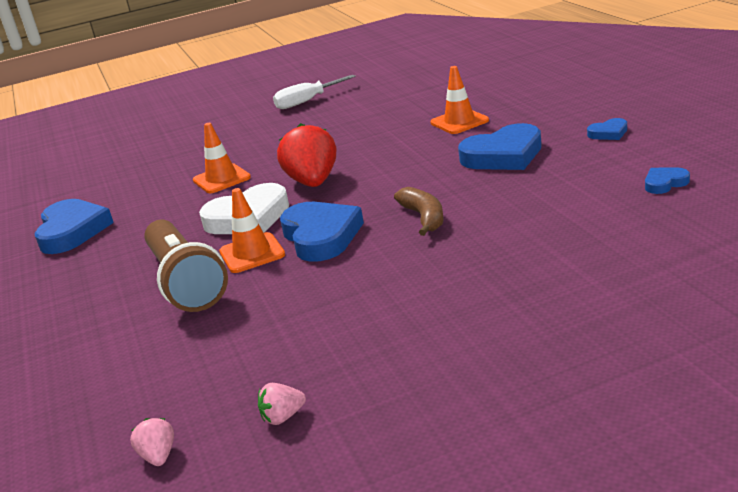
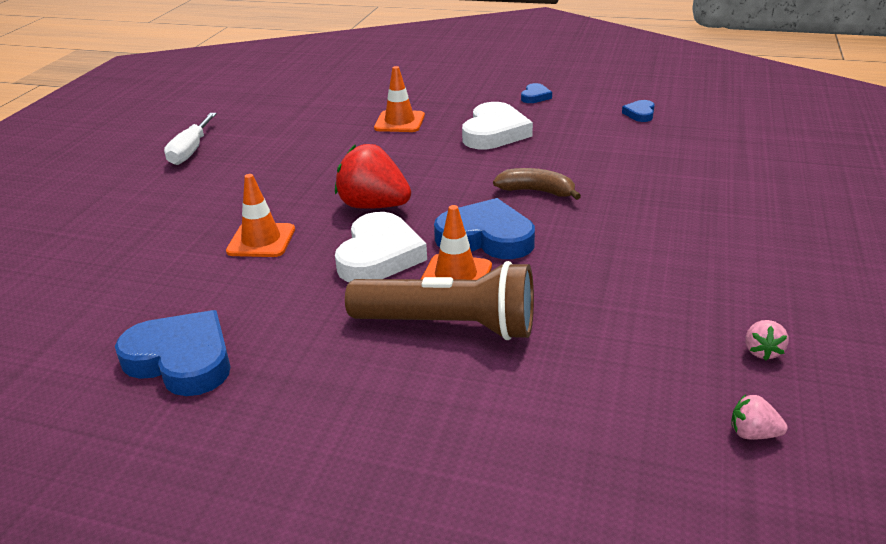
camera: 55 degrees left, 5 degrees up
(503, 155) = (494, 132): blue heart -> white heart

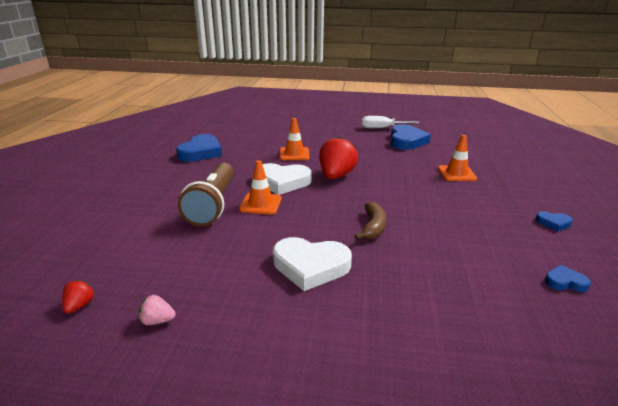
camera: 80 degrees right, 5 degrees down
(486, 237) = (305, 211): blue heart -> blue heart (406, 141)
(494, 132) = (463, 207): white heart -> white heart (310, 266)
(753, 434) = (79, 306): pink strawberry -> red strawberry

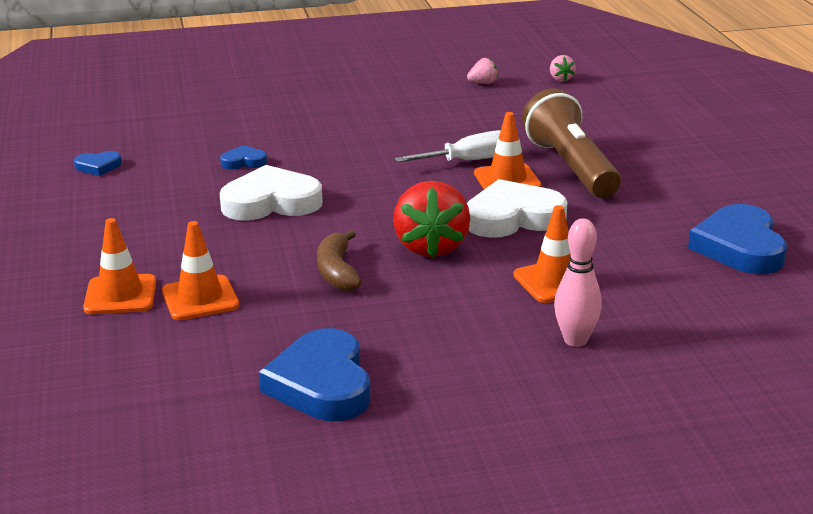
camera: 160 degrees right, 0 degrees up
(79, 306) = (561, 79): red strawberry -> pink strawberry
(307, 138) = (575, 340): none -> pink bowling pin
(310, 266) = (382, 133): white heart -> white heart (271, 202)
(373, 227) = (329, 180): brown banana -> brown banana (337, 272)
(382, 128) = (407, 432): white screwdriver -> white screwdriver (469, 161)
(498, 181) = (120, 295): none -> orange traffic cone
(553, 223) = (65, 231): blue heart -> blue heart (244, 162)

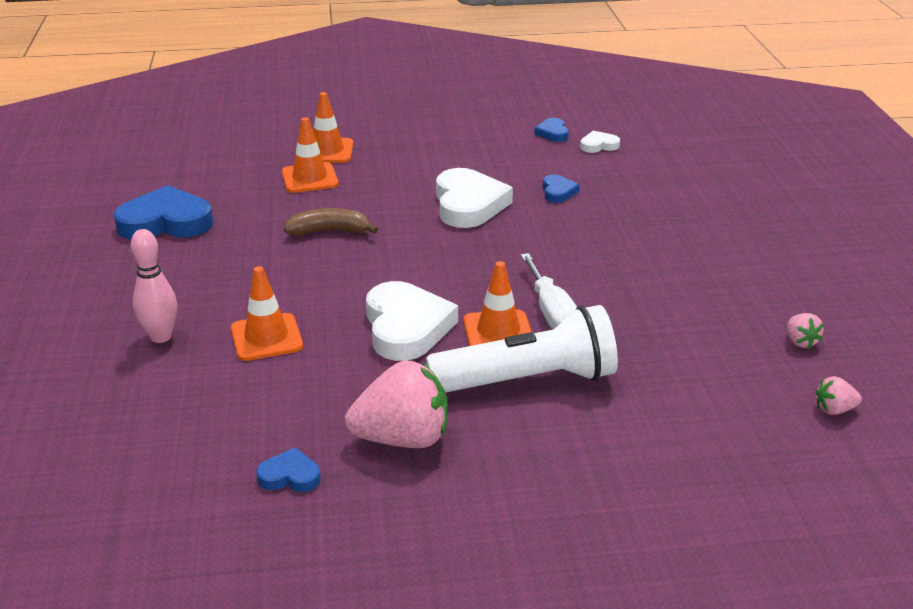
camera: 95 degrees right, 5 degrees up
(136, 145) = (598, 145): none -> white heart
(431, 247) = (358, 277): red strawberry -> none
(571, 167) = (528, 380): brown flashlight -> white flashlight
(669, 208) = (402, 439): none -> pink strawberry
(739, 247) = (290, 476): blue heart -> blue heart, size x0.48

